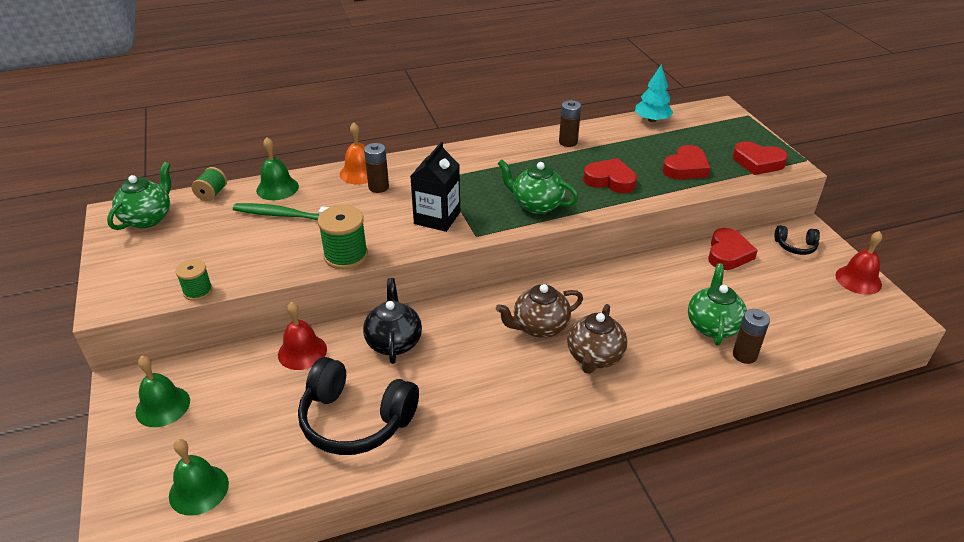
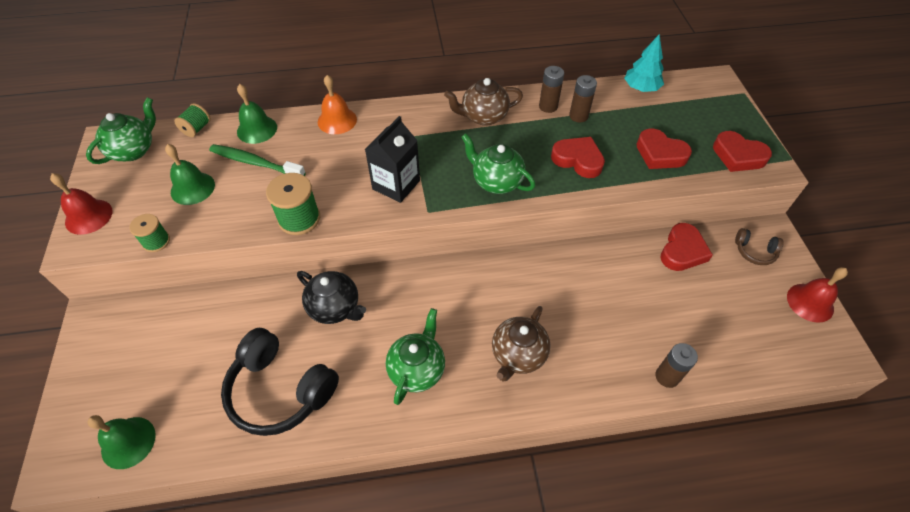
camera: 10 degrees right, 15 degrees up
(163, 406) = (118, 346): green bell -> green bell (192, 188)
(302, 352) = (251, 306): red bell -> red bell (88, 216)
(378, 187) = (350, 140): brown battery -> brown battery (578, 116)
(394, 342) = (335, 308): black teapot -> black teapot turned 120 degrees clockwise
(539, 327) = (474, 311): brown teapot -> brown teapot (483, 117)
(685, 168) = (660, 154): red heart -> red heart turned 75 degrees clockwise
(712, 325) = (644, 336): green teapot -> green teapot (417, 369)
(795, 246) = (754, 252): black headphones -> brown headphones

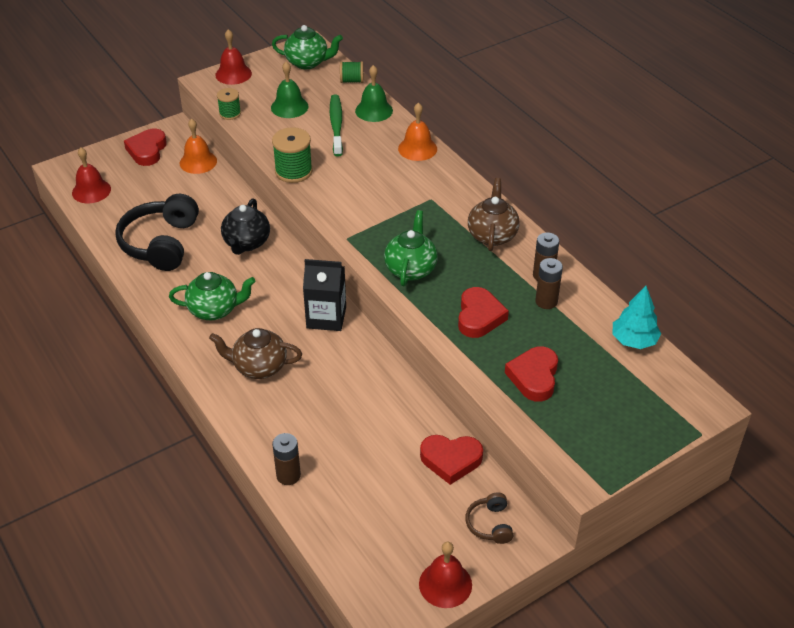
camera: 65 degrees right, 10 degrees down
(128, 442) = (91, 191): green bell -> red bell
(171, 311) = (198, 162): none -> orange bell
(396, 185) = (365, 210): black carton -> black carton (326, 317)
(483, 117) = (492, 235): brown teapot -> brown teapot turned 45 degrees clockwise
(738, 156) = (579, 443): red heart -> red heart (147, 150)

